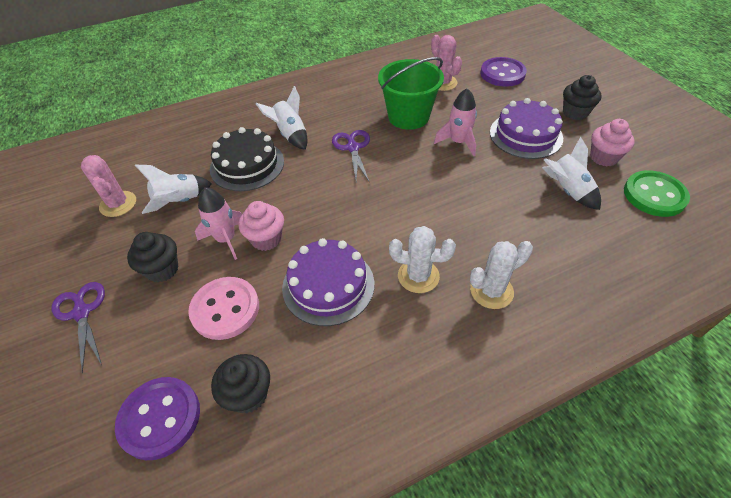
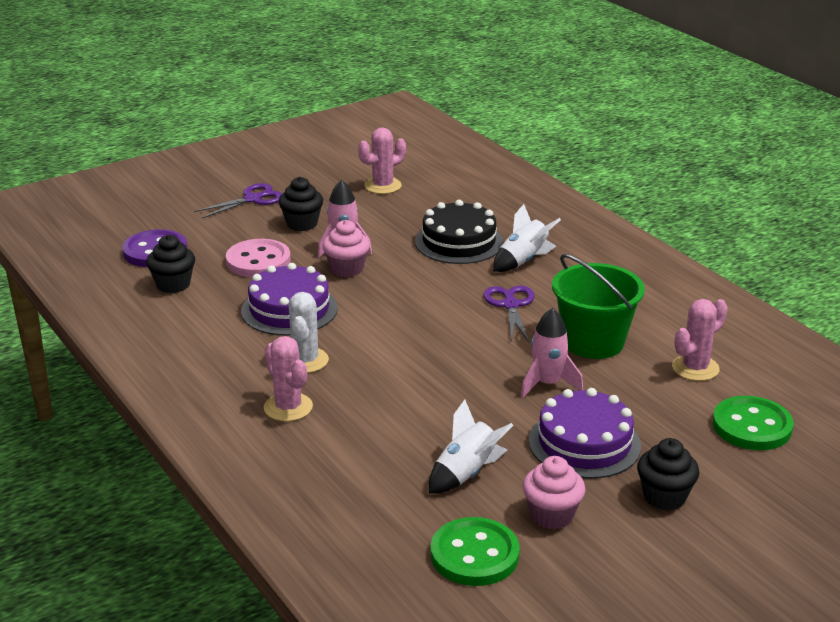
camera: 80 degrees right, 20 degrees down
(179, 201) = (392, 215): white rocket -> none
(353, 148) = (510, 305): purple scissors -> purple scissors turned 75 degrees counterclockwise
(491, 291) = (288, 407): white cactus -> pink cactus
(502, 74) = (752, 426): purple button -> green button

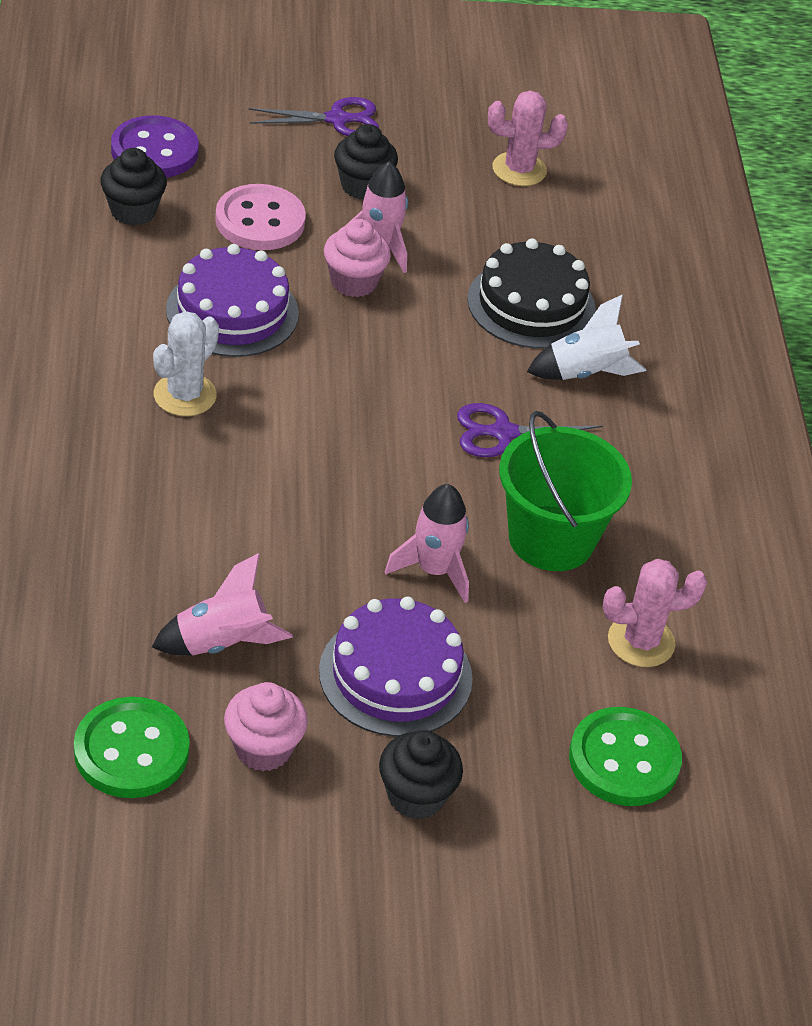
camera: 25 degrees right, 15 degrees up
(288, 407) = (108, 451): pink cactus -> none
(466, 473) = (221, 643): white rocket -> pink rocket
(510, 305) = (502, 433): purple scissors -> purple scissors turned 120 degrees counterclockwise

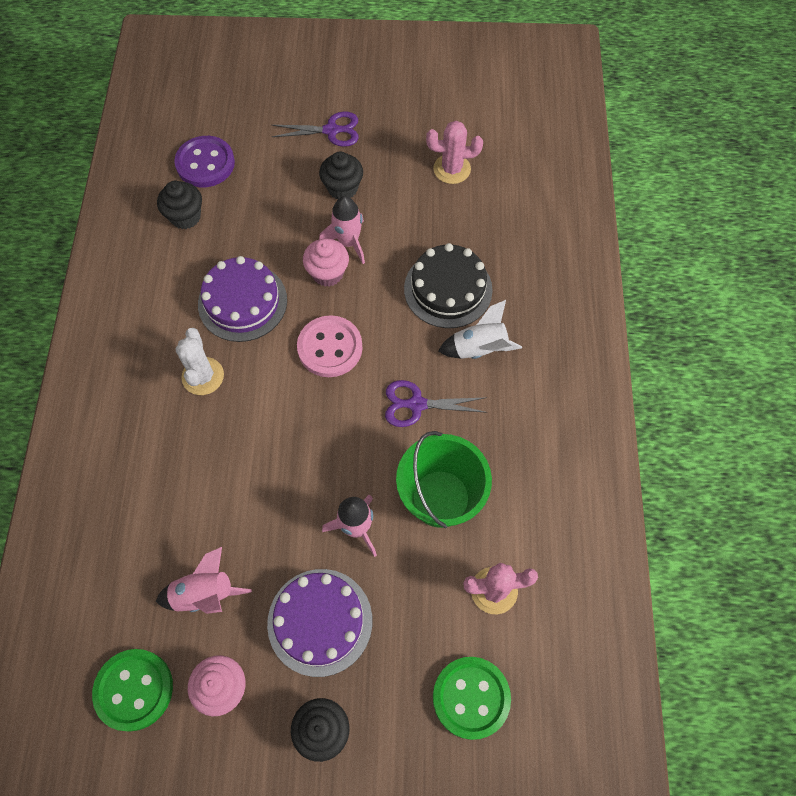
camera: 10 degrees right, 20 degrees up
(185, 395) = (203, 376): white cactus -> white cactus turned 45 degrees counterclockwise
(260, 221) = (269, 222): pink button -> pink button (330, 348)

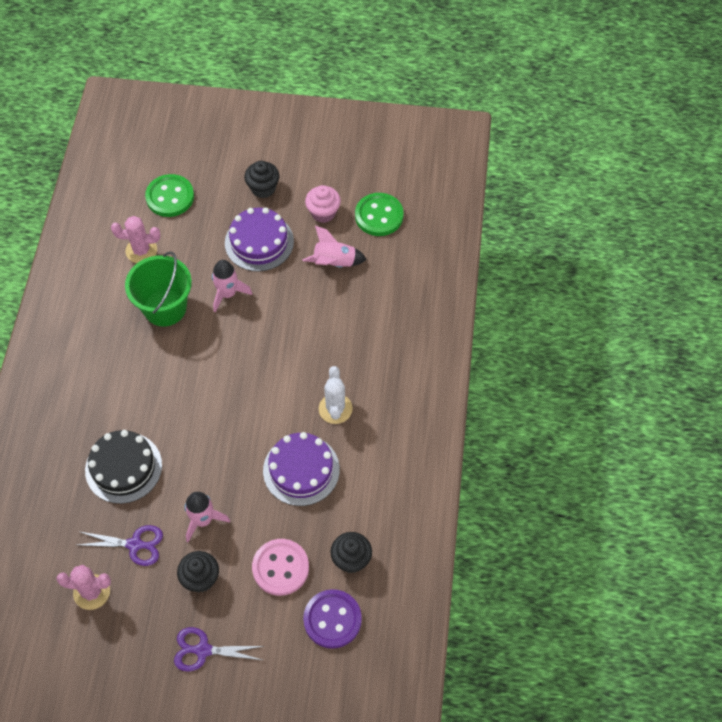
camera: 175 degrees left, 5 degrees down
(327, 273) = (225, 491): pink cupcake -> none
(330, 348) = (231, 424): pink button -> pink button (280, 568)
(416, 404) = (169, 374): purple scissors -> purple scissors (135, 545)
(479, 349) = (110, 413): white rocket -> none

